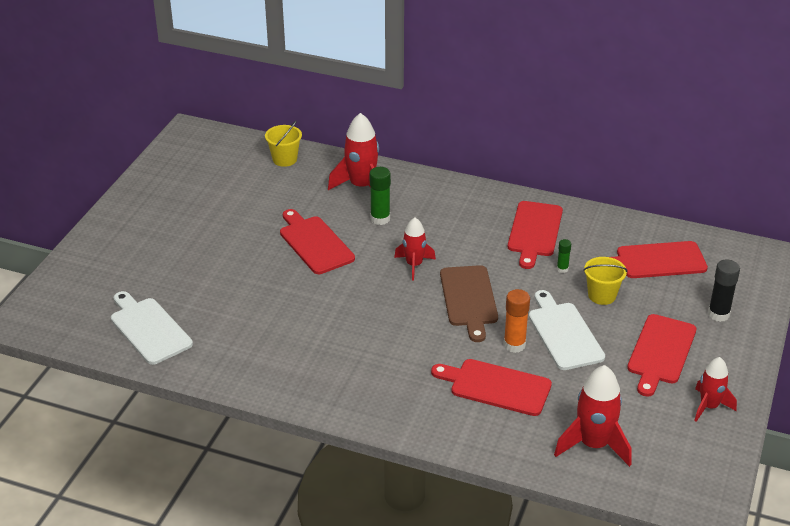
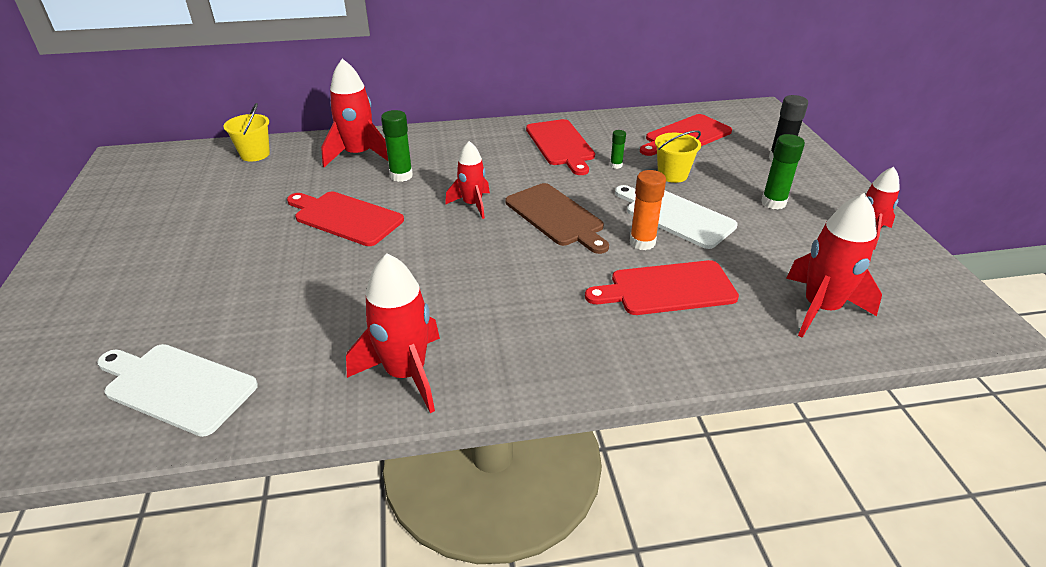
camera: 30 degrees left, 0 degrees up
(279, 373) = (406, 373): none -> red rocket
(660, 352) = (773, 203): red cutting board -> green glue stick

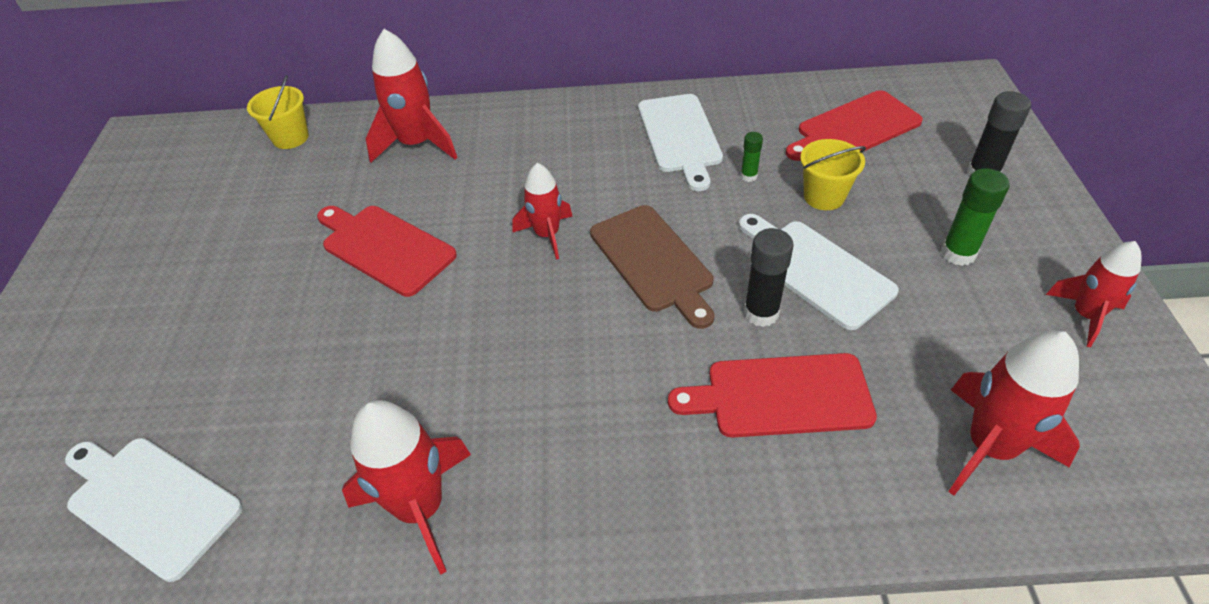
camera: 10 degrees right, 10 degrees up
(401, 176) = (464, 181): green glue stick -> none
(560, 145) = (680, 137): red cutting board -> white cutting board
(642, 242) = (761, 313): orange glue stick -> black glue stick

